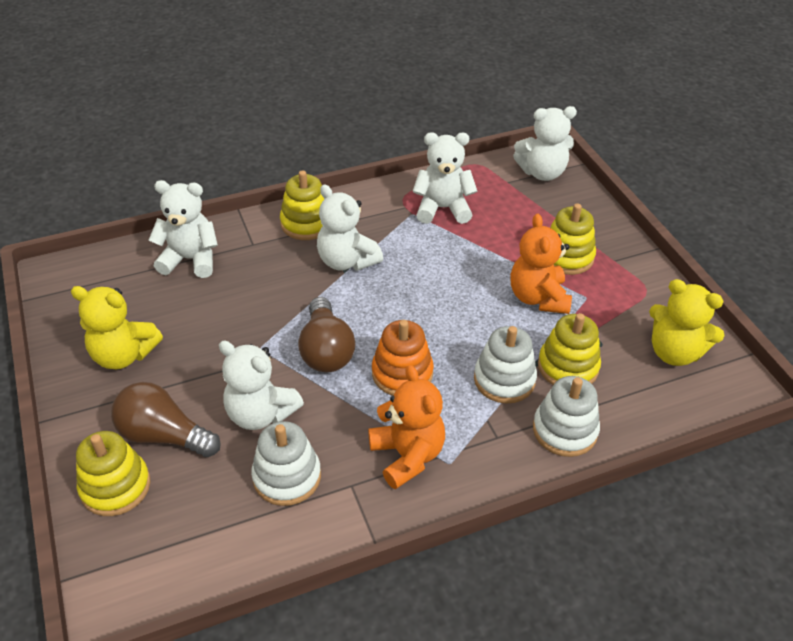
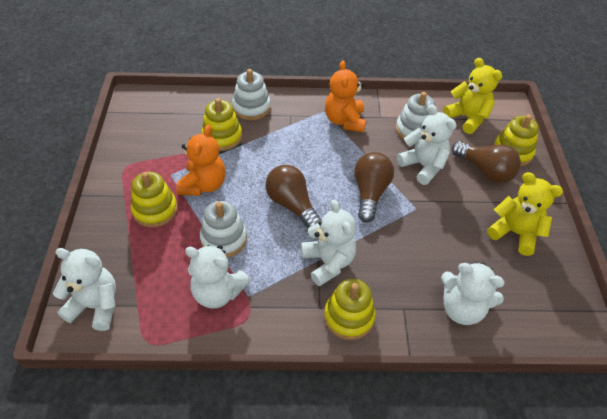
camera: 160 degrees left, 5 degrees up
(402, 373) = (326, 163): orange stacking toy -> none
(418, 306) = (292, 205): none -> brown light bulb
(504, 379) = (265, 141): white stacking toy -> white stacking toy (224, 239)
(674, 352) = (151, 125): yellow teddy bear -> yellow teddy bear (467, 118)

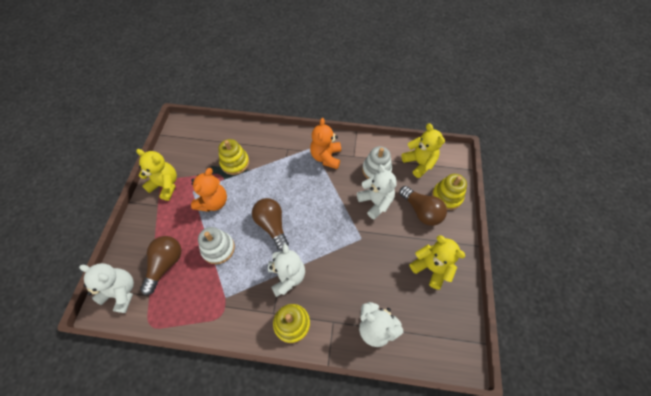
camera: 10 degrees right, 10 degrees up
(130, 171) = (165, 185): none -> yellow teddy bear
(155, 210) = (176, 219): yellow stacking toy -> none
(218, 292) = (205, 292): white teddy bear -> none
(251, 107) = (261, 140): white stacking toy -> none
(370, 193) = (331, 221): brown light bulb -> brown light bulb (166, 264)

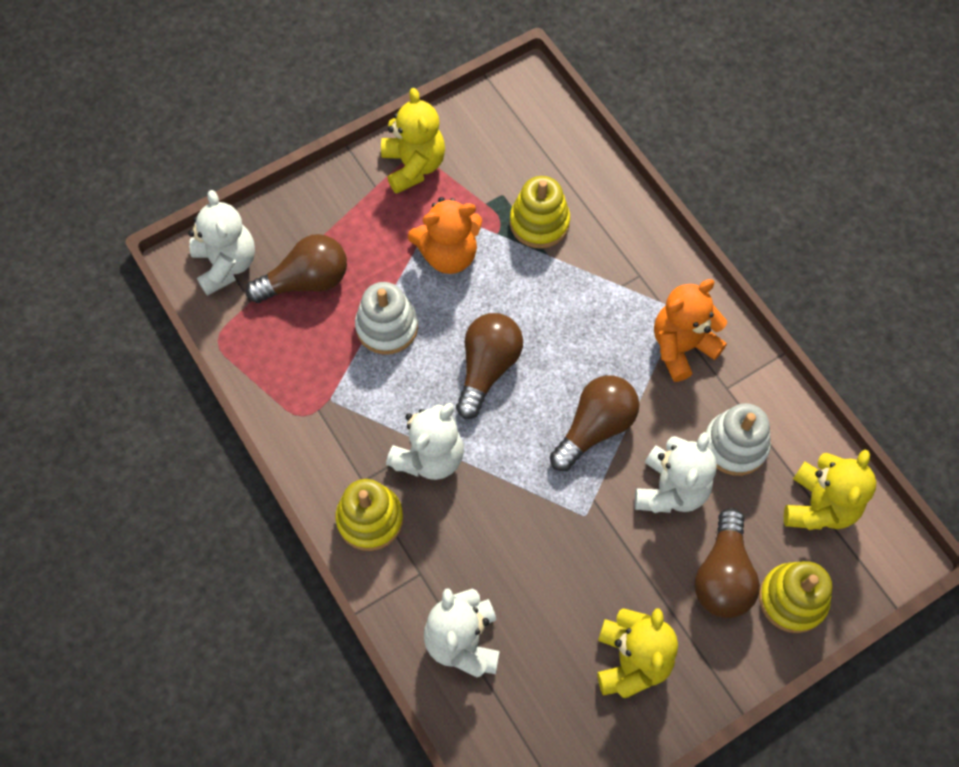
camera: 50 degrees right, 5 degrees up
(330, 207) = (595, 427): none -> brown light bulb

